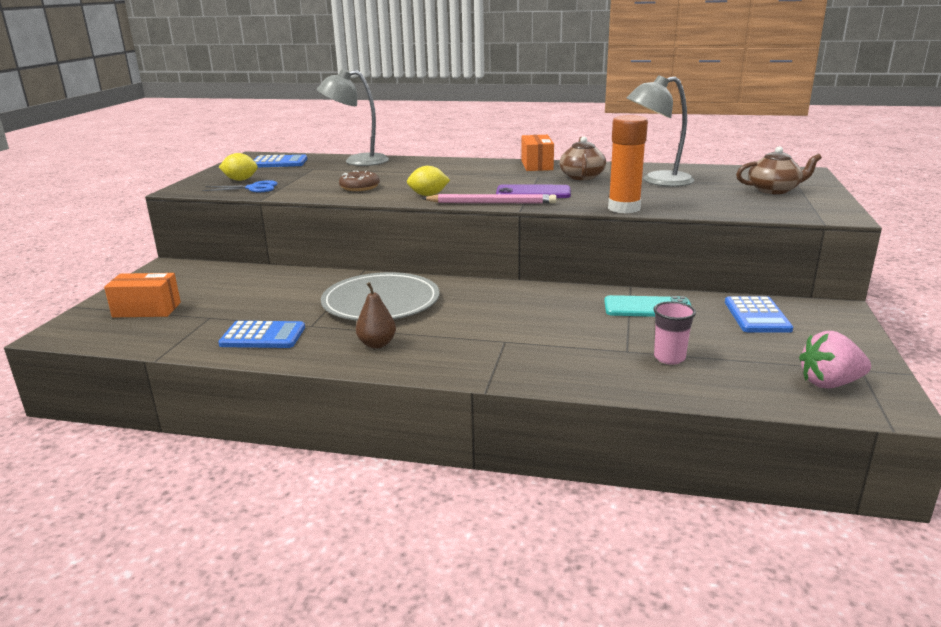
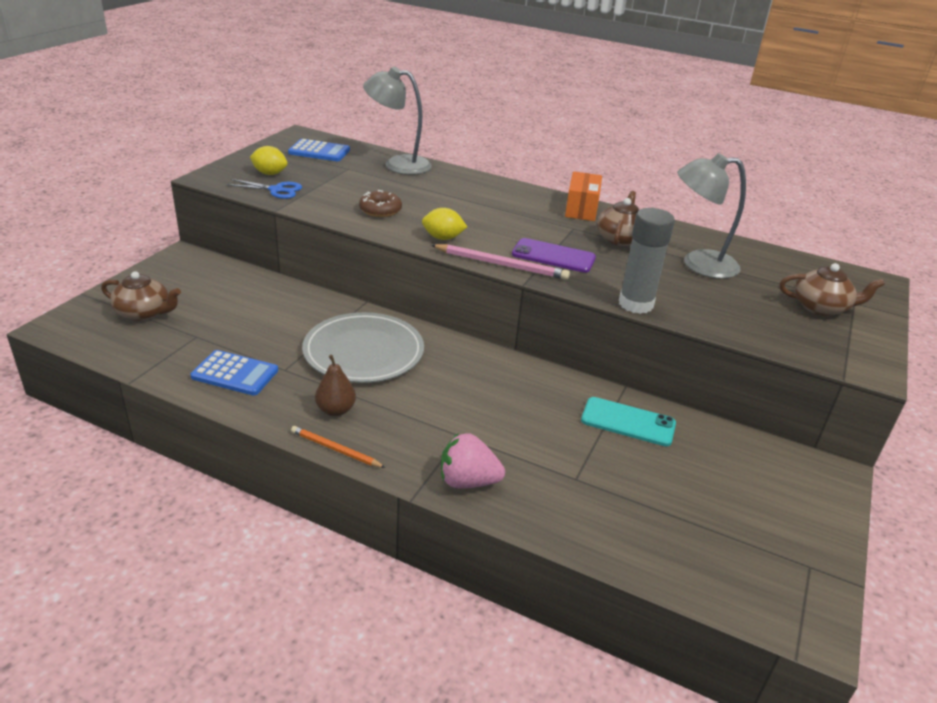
camera: 10 degrees right, 10 degrees up
(147, 310) = (144, 313): orange box -> brown teapot
(392, 370) = (335, 449): none -> orange pencil
(624, 208) = (635, 304): orange glue stick -> grey glue stick
(669, 358) = (614, 499): pink cup -> none
(757, 316) = (739, 461): blue calculator -> none
(829, 383) = (764, 577): pink strawberry -> pink strawberry (468, 481)

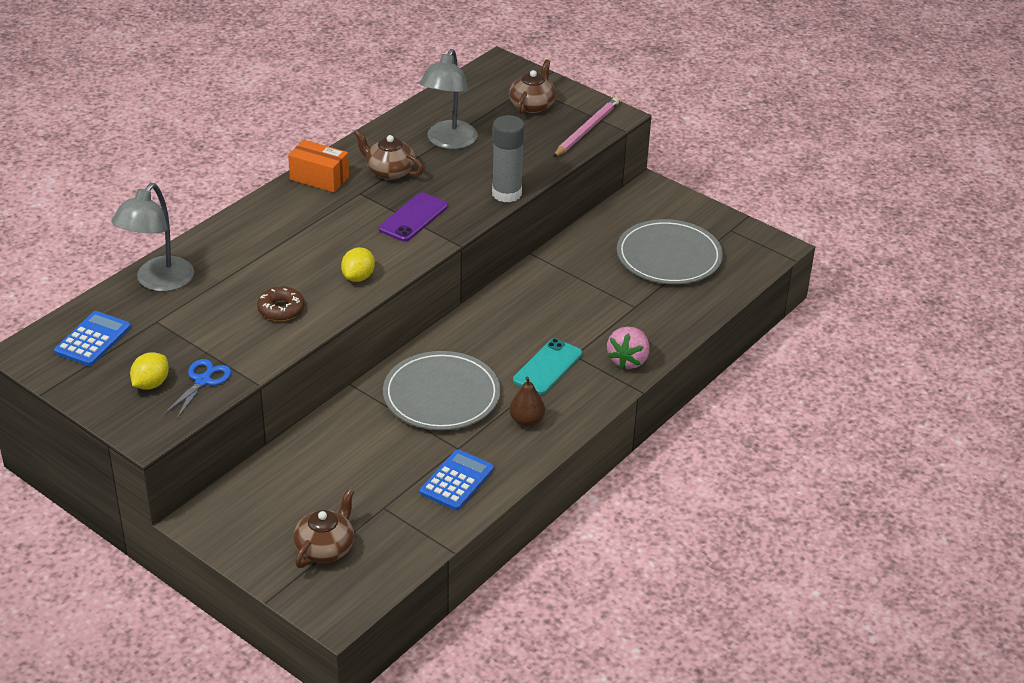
camera: 75 degrees left, 5 degrees up
(335, 449) = (578, 425): orange pencil -> none
(501, 265) = (421, 251): pink pencil -> pink pencil (586, 130)
(628, 422) = (576, 264): turquoise phone -> turquoise phone (547, 367)
(699, 503) = (669, 256): none -> grey plate

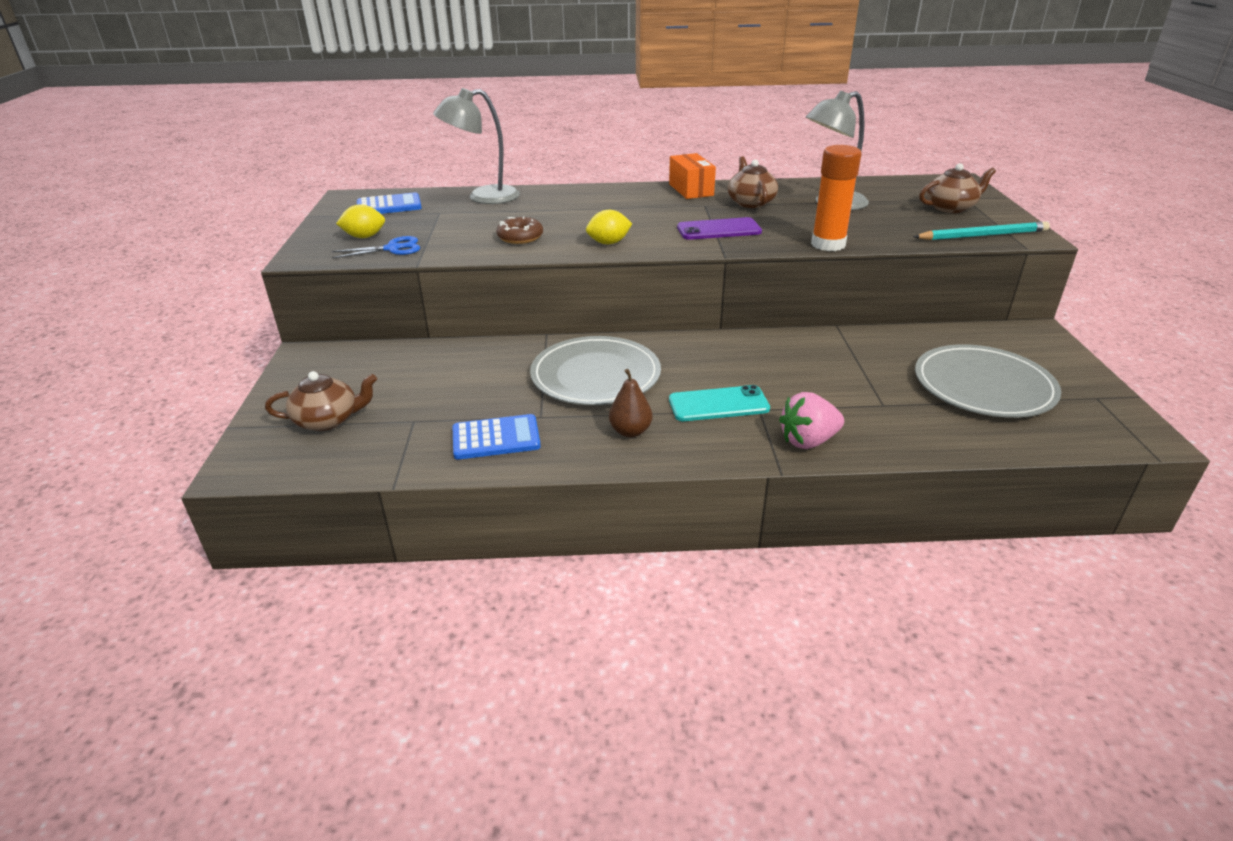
camera: 50 degrees right, 5 degrees down
(506, 194) = (828, 244): grey glue stick -> orange glue stick
(586, 130) = (982, 235): pink pencil -> turquoise pencil

